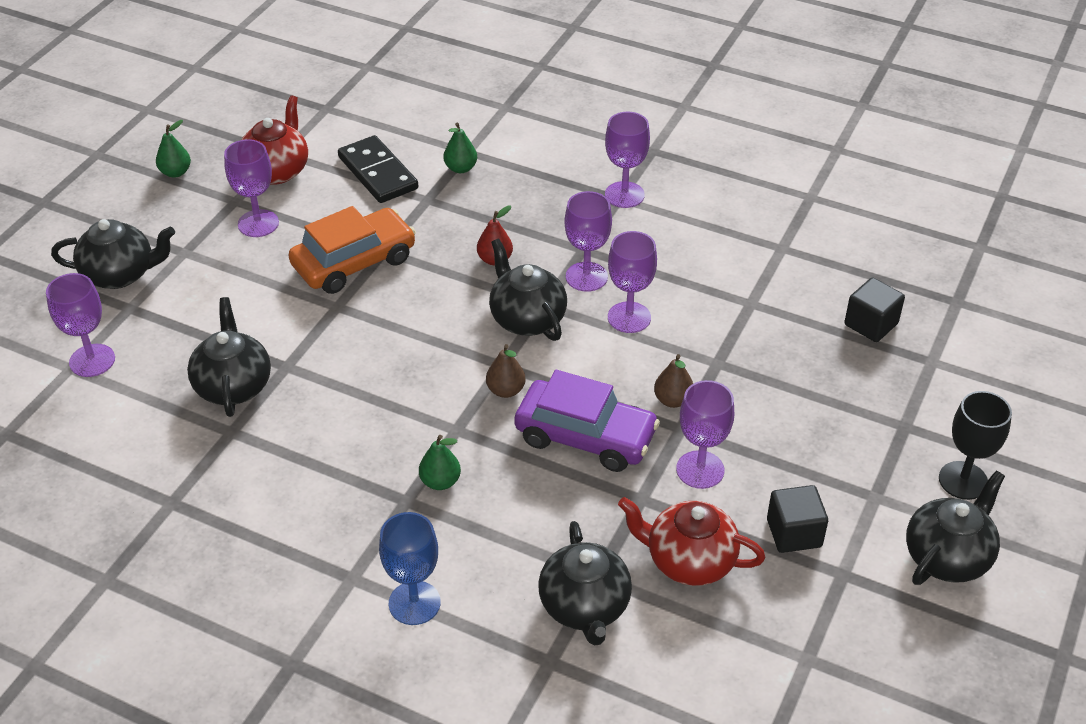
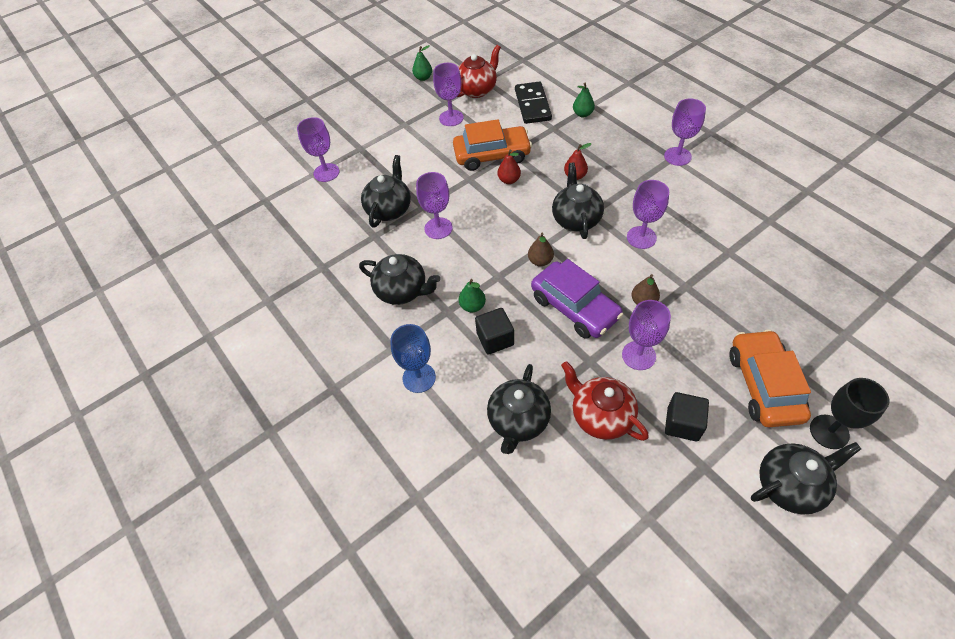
camera: 30 degrees right, 10 degrees up
(120, 274) = (365, 128): black teapot -> black teapot (402, 291)
(400, 291) = (509, 180): none -> red pear
(586, 277) = (626, 203): purple goblet -> purple goblet (438, 228)
(867, 453) = (763, 385): none -> orange car
(871, 324) = (810, 293): black cube -> black cube (495, 339)

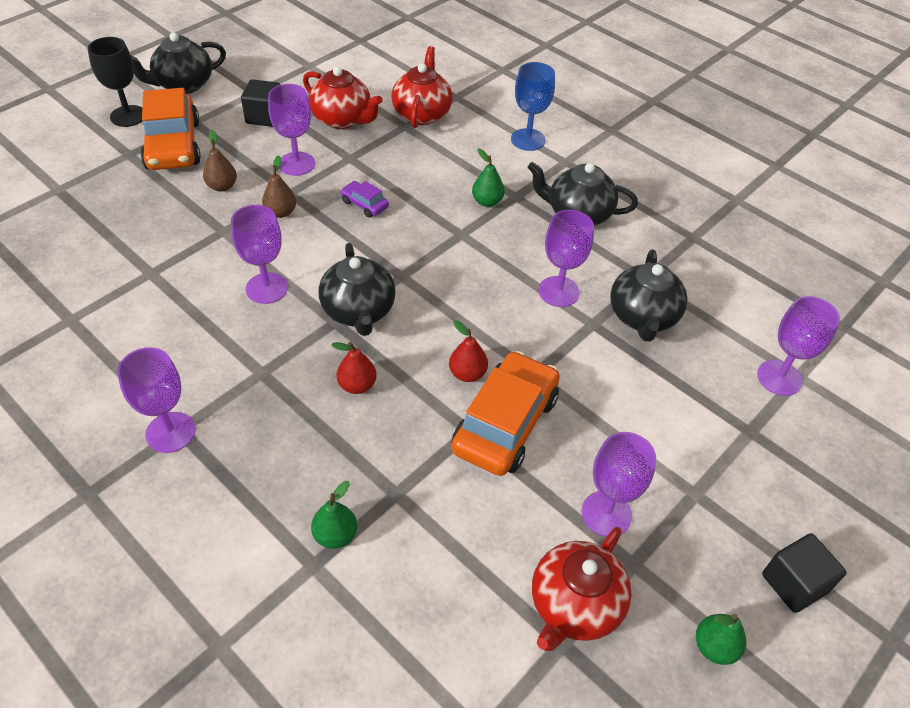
camera: 165 degrees right, 5 degrees down
(492, 155) = (505, 423): orange car -> orange car turned 135 degrees clockwise
(495, 339) = (454, 172): black cube -> black cube (794, 583)
(518, 421) = (422, 114): black teapot -> red teapot
(533, 105) = (442, 559): black domino -> none
(540, 261) = (408, 253): brown pear -> brown pear (222, 186)
(574, 307) = (364, 204): purple car -> purple car, size x0.45

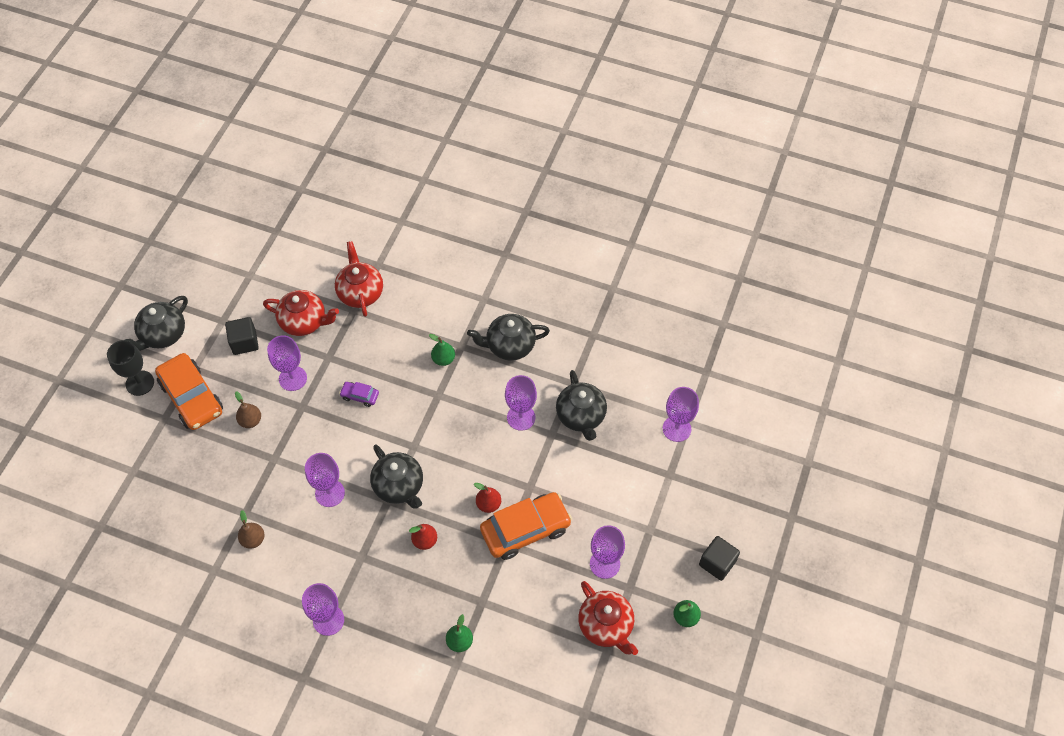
camera: 20 degrees left, 10 degrees up
(281, 212) = (305, 427): brown pear -> brown pear (253, 539)
(505, 423) = (525, 530): orange car -> orange car turned 60 degrees clockwise
(528, 140) = (449, 288): blue goblet -> none
(574, 605) = (606, 626): red teapot -> red teapot turned 45 degrees counterclockwise

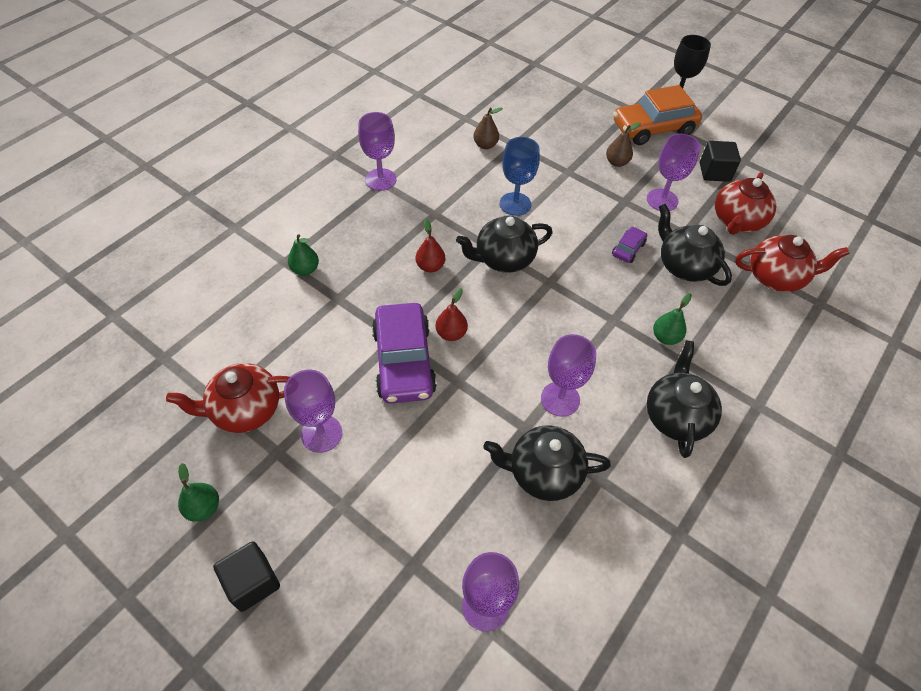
camera: 105 degrees right, 5 degrees down
(163, 334) = (731, 119): black teapot -> black teapot (684, 266)
(330, 493) = (515, 204): purple goblet -> blue goblet
(525, 530) = (404, 361): orange car -> purple car

